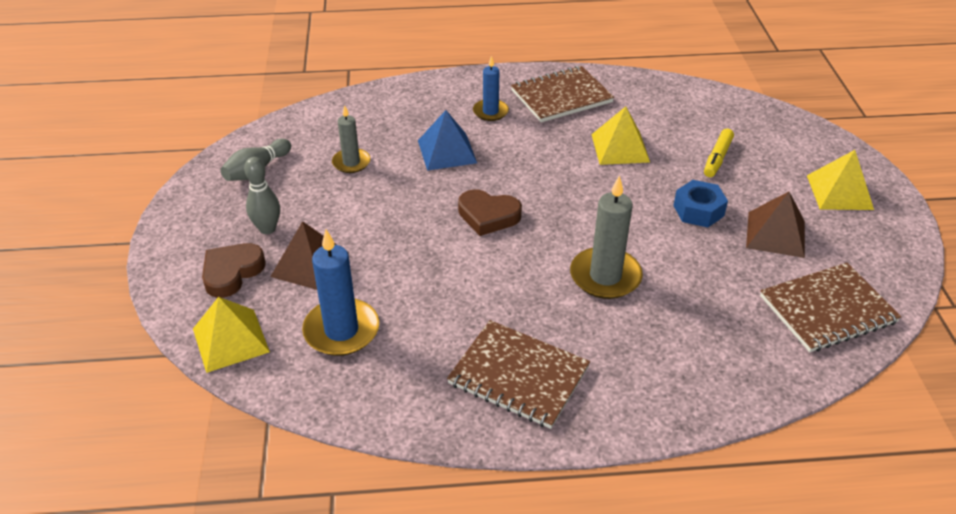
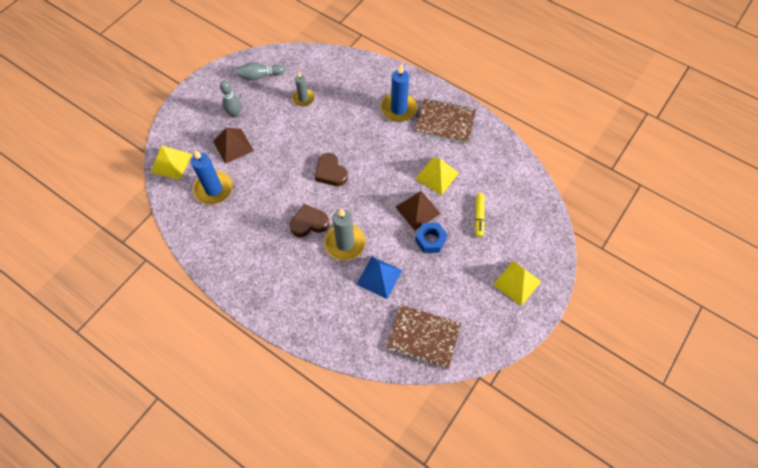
camera: 40 degrees right, 20 degrees up
(232, 272) = (201, 128): brown heart -> brown heart (309, 223)
(447, 151) = (352, 121): blue pyramid -> blue pyramid (379, 277)
(490, 112) = (399, 109): blue candle -> blue candle, size x1.63
(518, 376) = (256, 263): brown notebook -> none
(717, 158) = (479, 217): yellow marker -> yellow marker turned 60 degrees counterclockwise
(776, 234) = (451, 281): brown pyramid -> brown pyramid (417, 210)

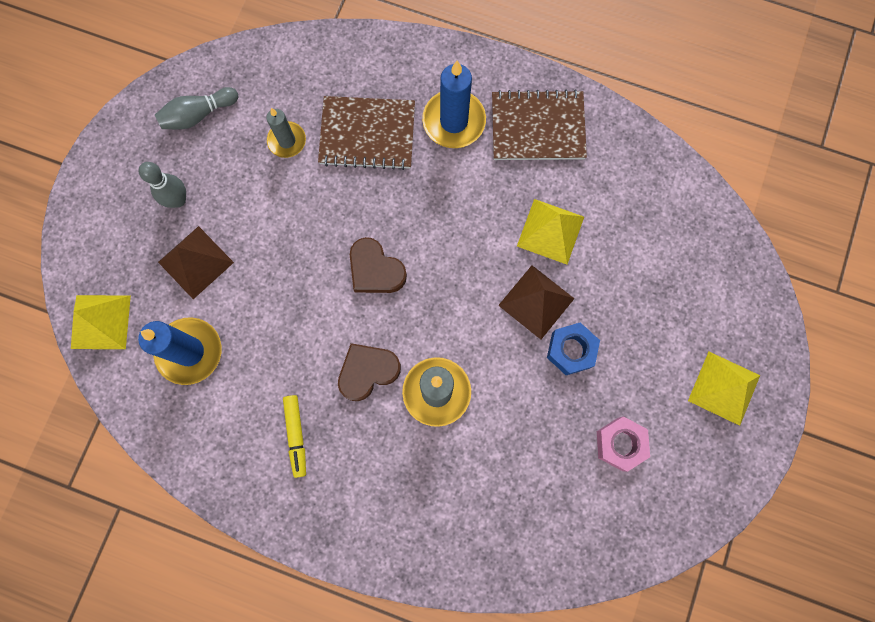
camera: 15 degrees left, 15 degrees up
(379, 277) = (508, 436): blue pyramid -> none
(423, 337) = (605, 520): brown notebook -> brown notebook (367, 134)
(445, 297) = (620, 444): none -> pink nut
(479, 217) = (637, 288): yellow marker -> yellow marker (296, 435)

